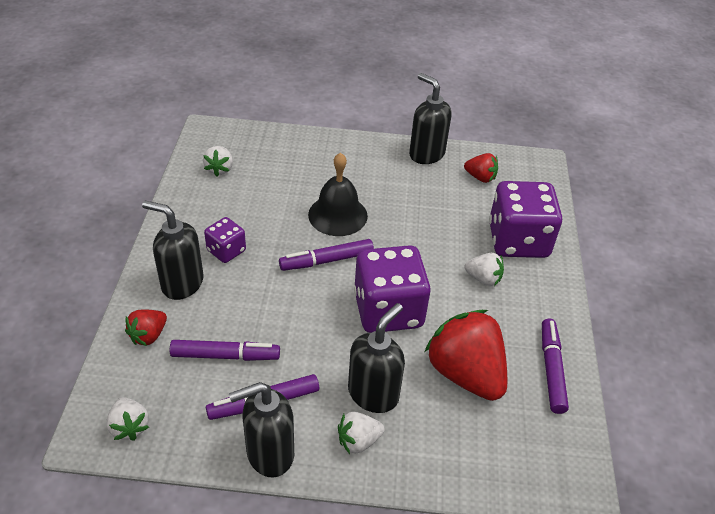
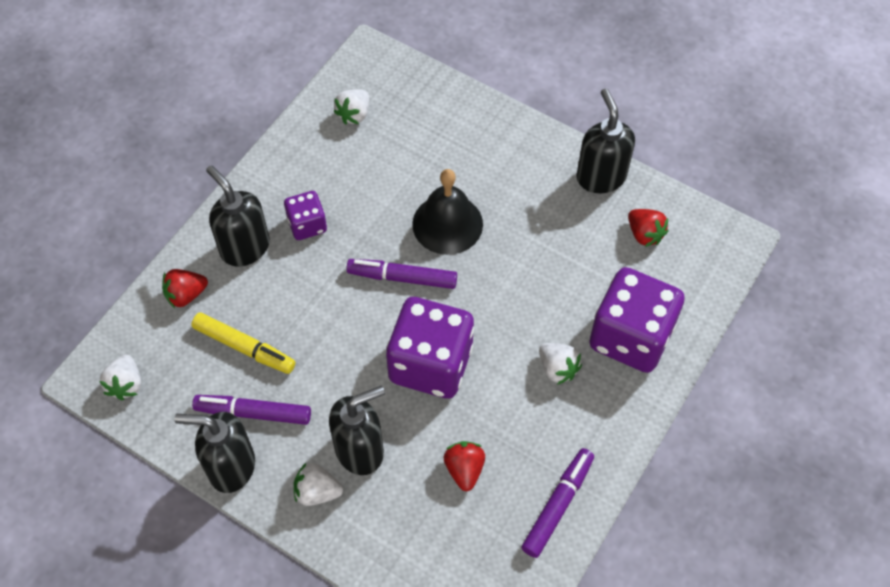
camera: 30 degrees right, 15 degrees up
(225, 356) = (244, 347): purple marker -> yellow marker
(465, 373) = (464, 469): red strawberry -> red strawberry, size x0.49

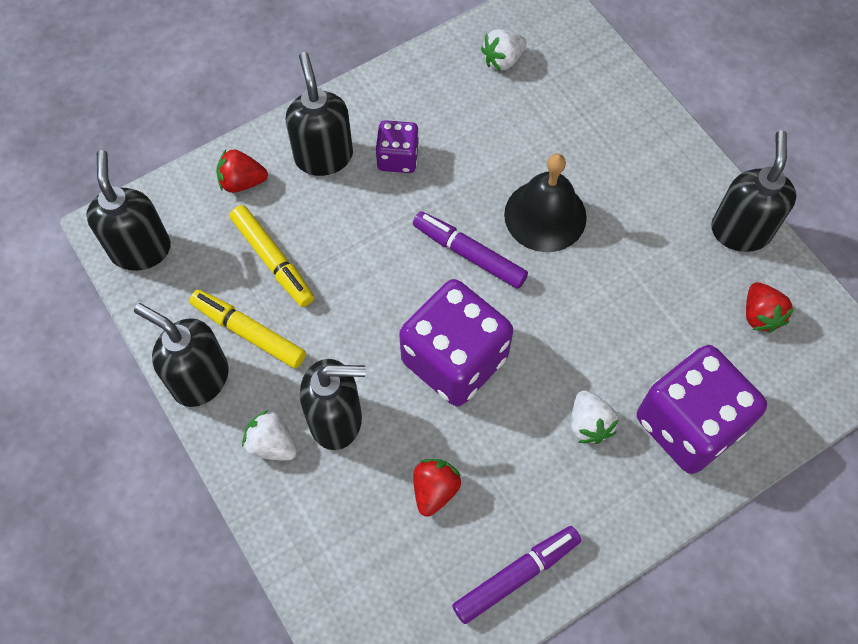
camera: 25 degrees right, 5 degrees up
(126, 384) = (141, 249): white strawberry -> black soap dispenser
(253, 413) = (249, 332): purple marker -> yellow marker

